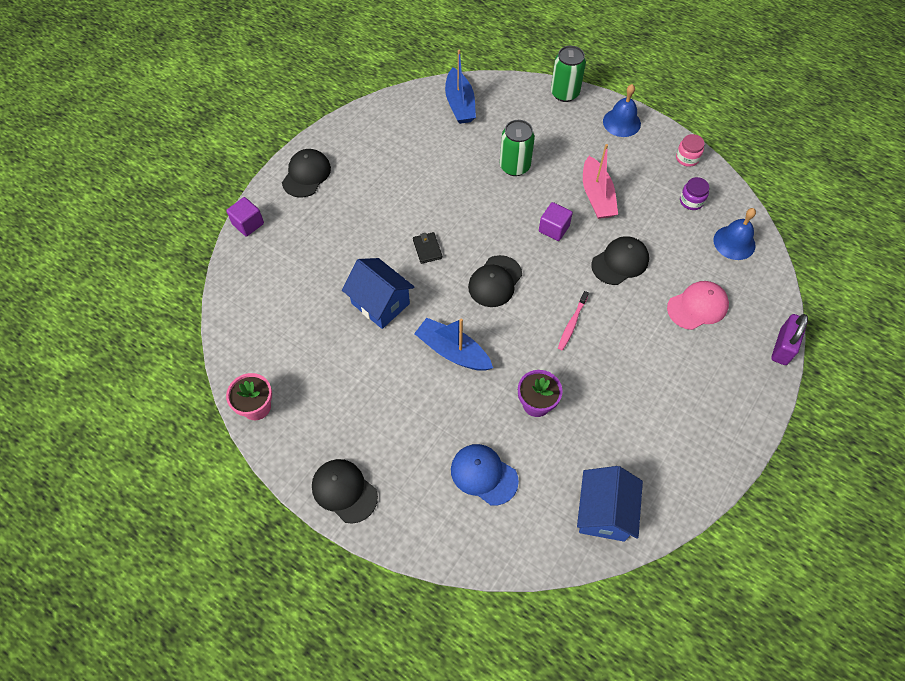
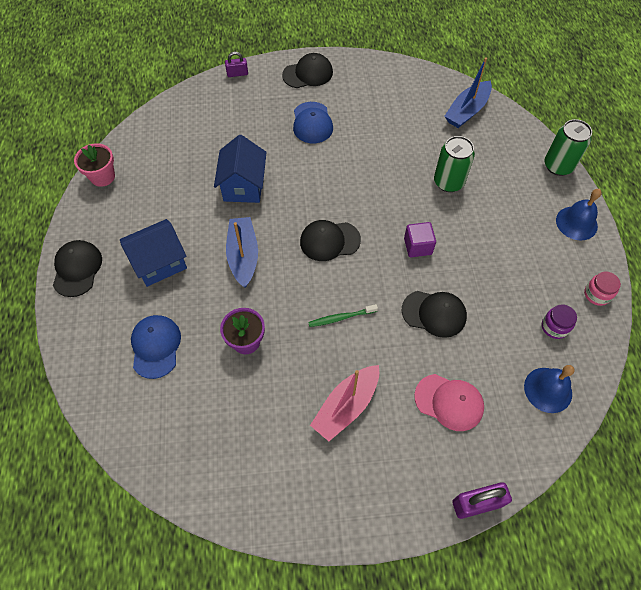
camera: 50 degrees right, 0 degrees up
(248, 224) = (237, 74): purple cube -> purple padlock
(364, 209) = (312, 123): none -> blue cap
(427, 249) = (316, 181): black wallet -> none
(572, 323) = (341, 318): pink toothbrush -> green toothbrush
(597, 196) = (481, 254): pink boat -> pink boat (346, 406)
(604, 512) = (187, 455): blue house -> blue house (159, 263)

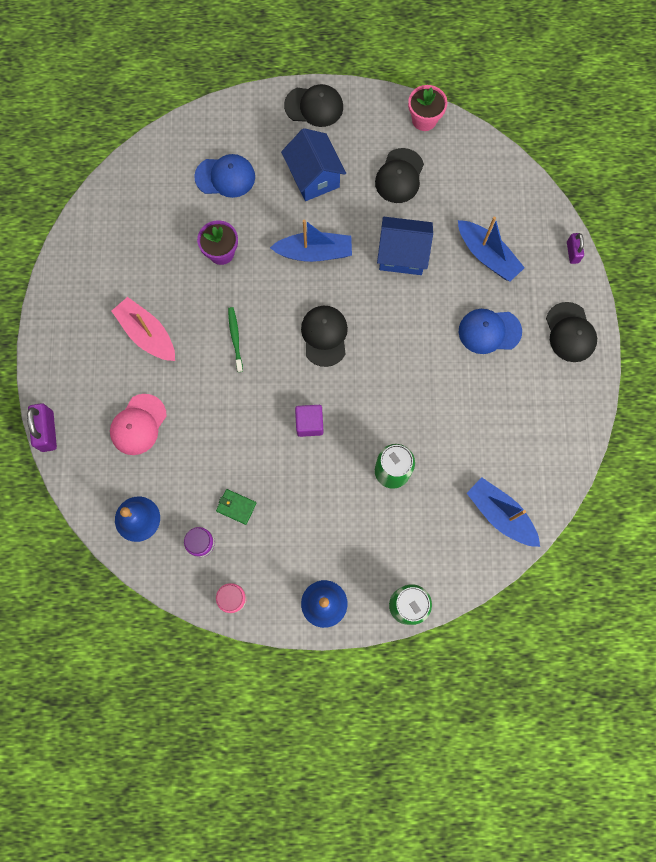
camera: 95 degrees right, 15 degrees up
(242, 126) = (487, 256): none -> blue boat
(434, 313) = (230, 427): black cap -> black cap (399, 176)
(511, 299) = (236, 507): none -> green wallet

